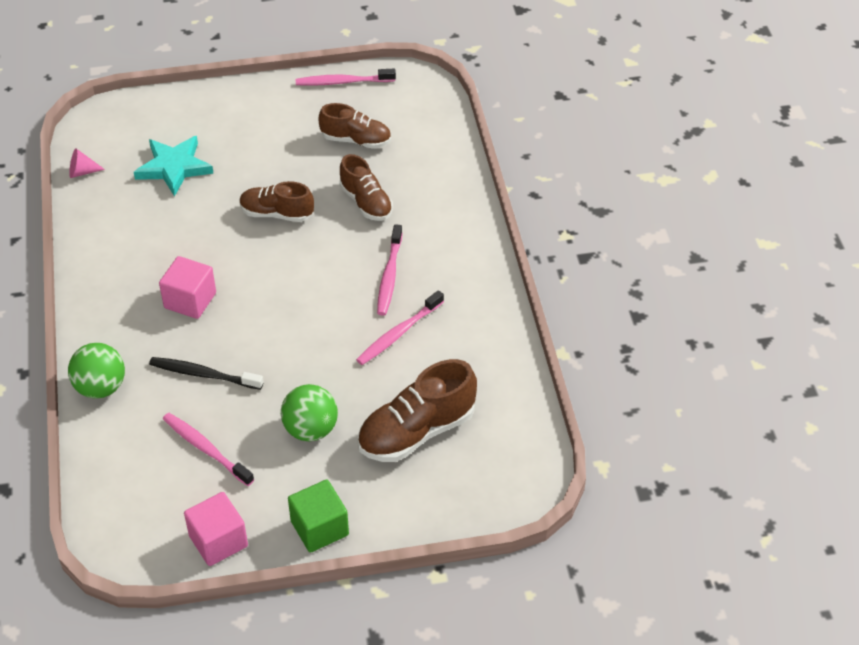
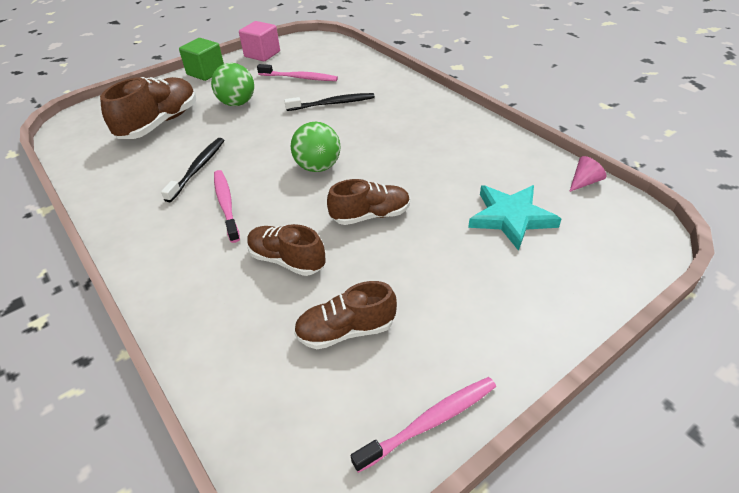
camera: 155 degrees right, 5 degrees down
(101, 387) = (393, 79): green ball -> green ball (318, 167)
(190, 300) = (383, 134): pink cube -> none
(398, 333) = (198, 168): pink toothbrush -> black toothbrush

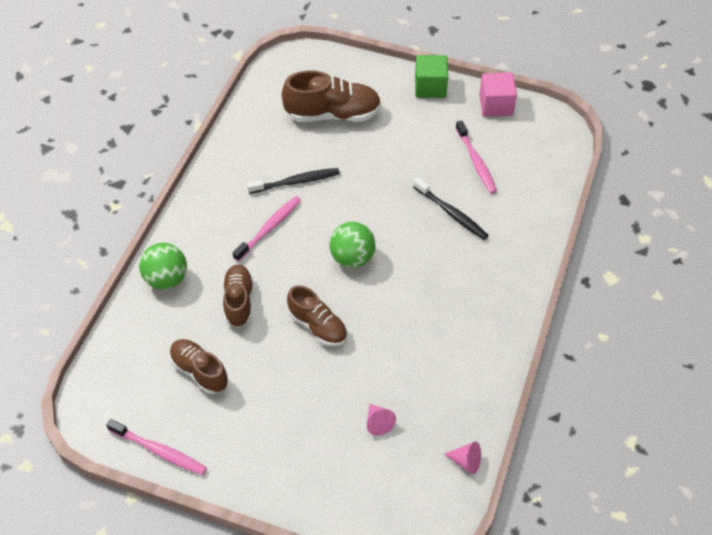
camera: 55 degrees right, 10 degrees up
(237, 103) = (399, 144): green ball -> green ball (166, 279)
(511, 217) = (378, 423): turquoise star -> pink cone

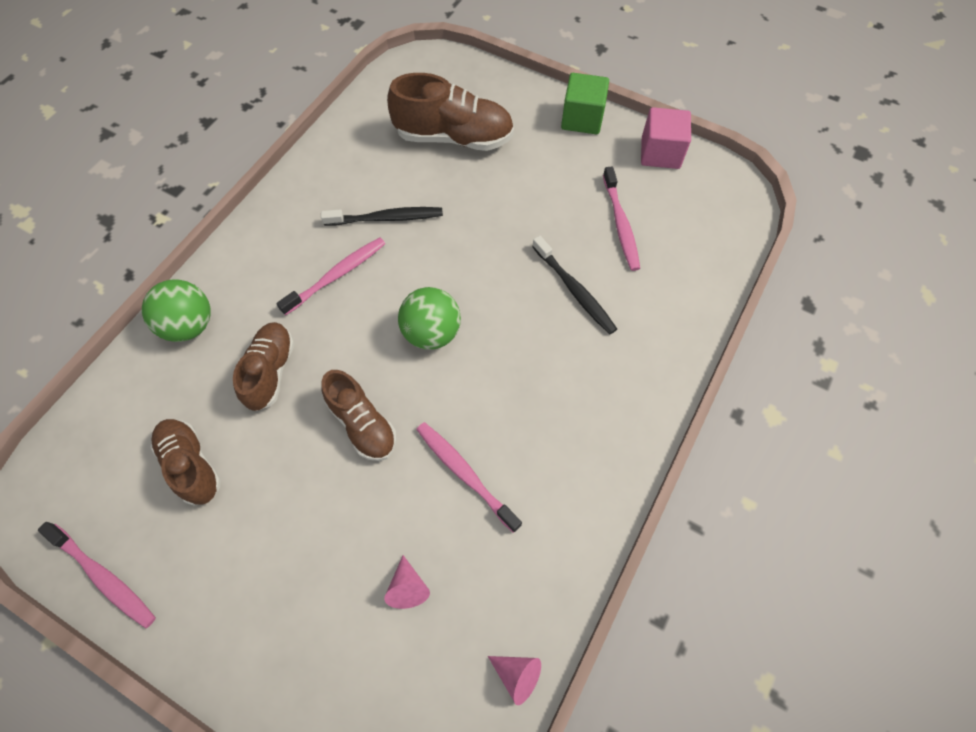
camera: 10 degrees right, 10 degrees up
(400, 347) = (465, 474): none -> pink toothbrush

